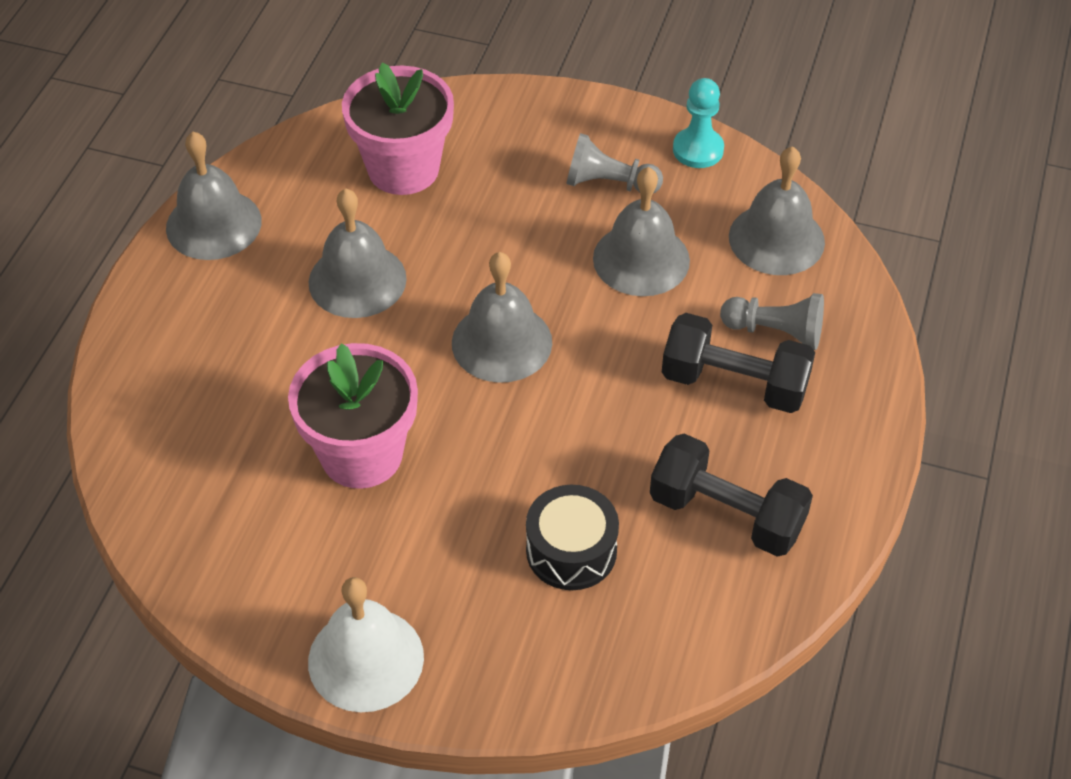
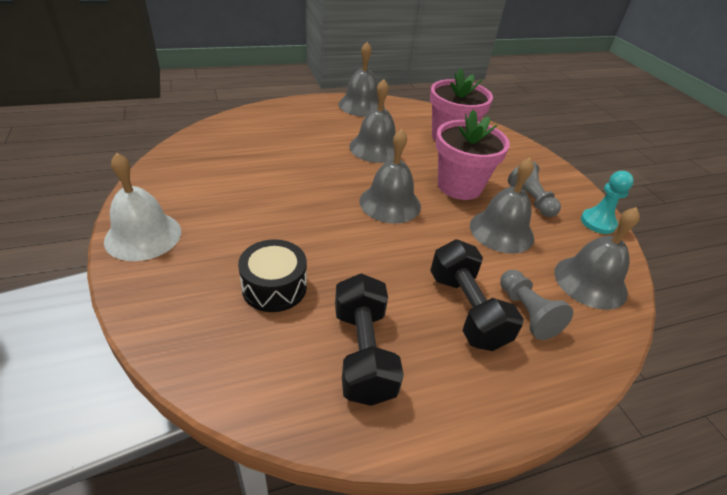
camera: 50 degrees right, 10 degrees down
(361, 454) = (276, 185): pink flower pot -> pink flower pot (459, 186)

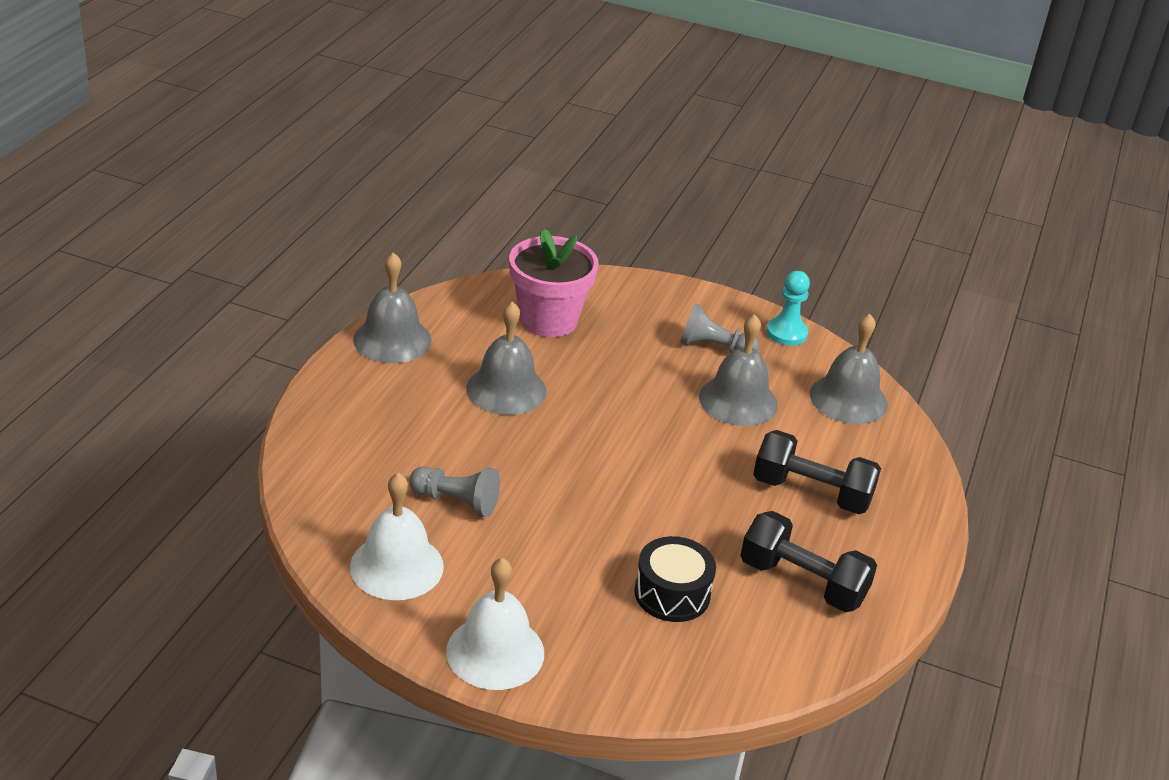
camera: 50 degrees left, 5 degrees down
(187, 173) = (396, 566): none -> white bell
(390, 203) = (621, 444): grey bell -> none
(459, 186) = (643, 377): pink flower pot -> none
(526, 313) = (846, 461): grey pawn -> grey pawn (456, 501)

